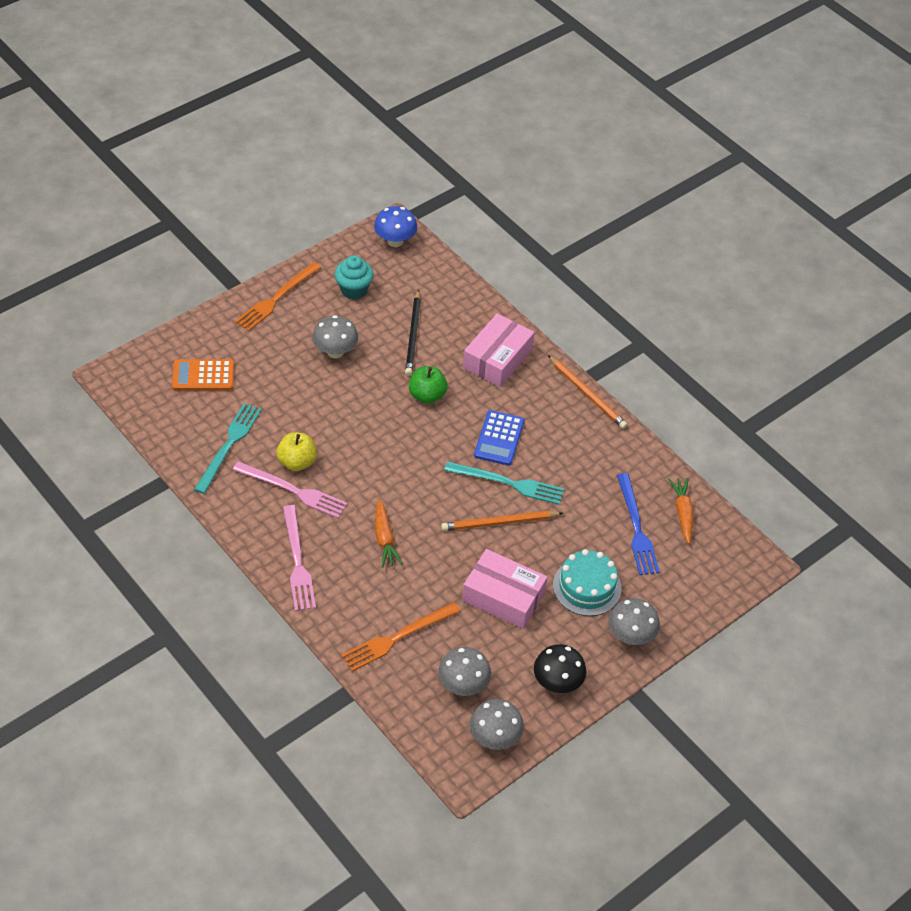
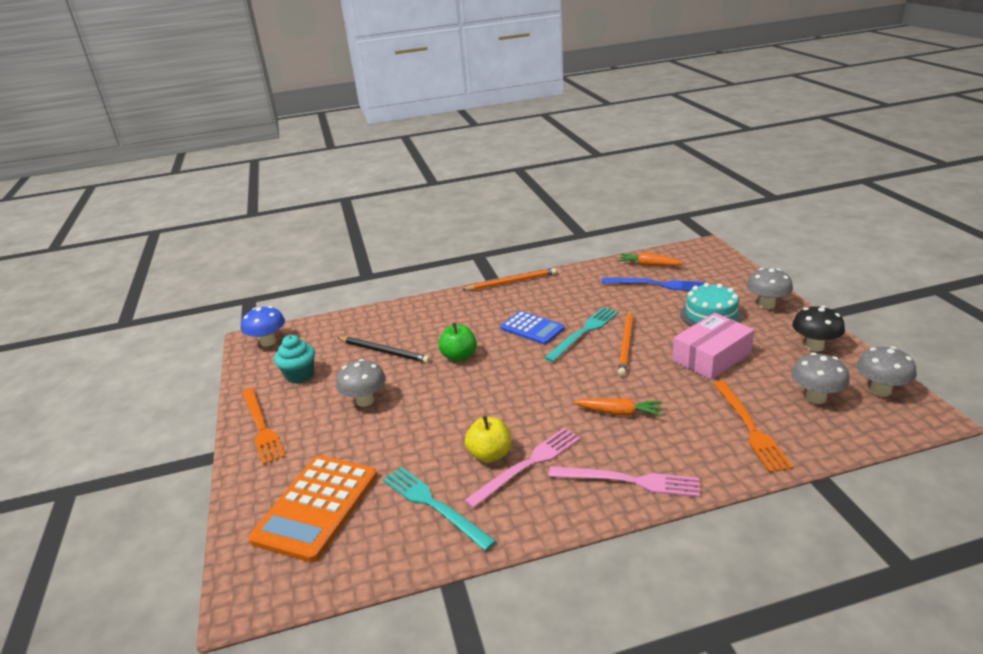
camera: 60 degrees left, 20 degrees down
(203, 375) = (316, 507): orange calculator -> orange calculator, size x1.60
(497, 359) = (445, 314): pink box -> none

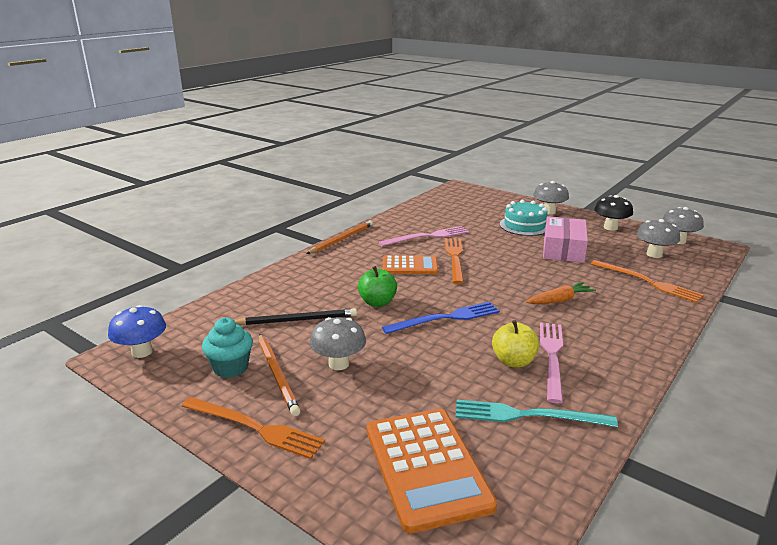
camera: 40 degrees left, 5 degrees down
(532, 328) = (410, 266): blue calculator -> orange calculator
(584, 332) = (454, 258): turquoise fork -> orange fork
(626, 344) = (497, 257): orange pencil -> orange pencil (277, 375)
(629, 481) = (632, 339): pink fork -> pink fork (427, 236)
(649, 265) = (436, 205): orange carrot -> none
(656, 284) = (460, 216): blue fork -> blue fork (445, 318)

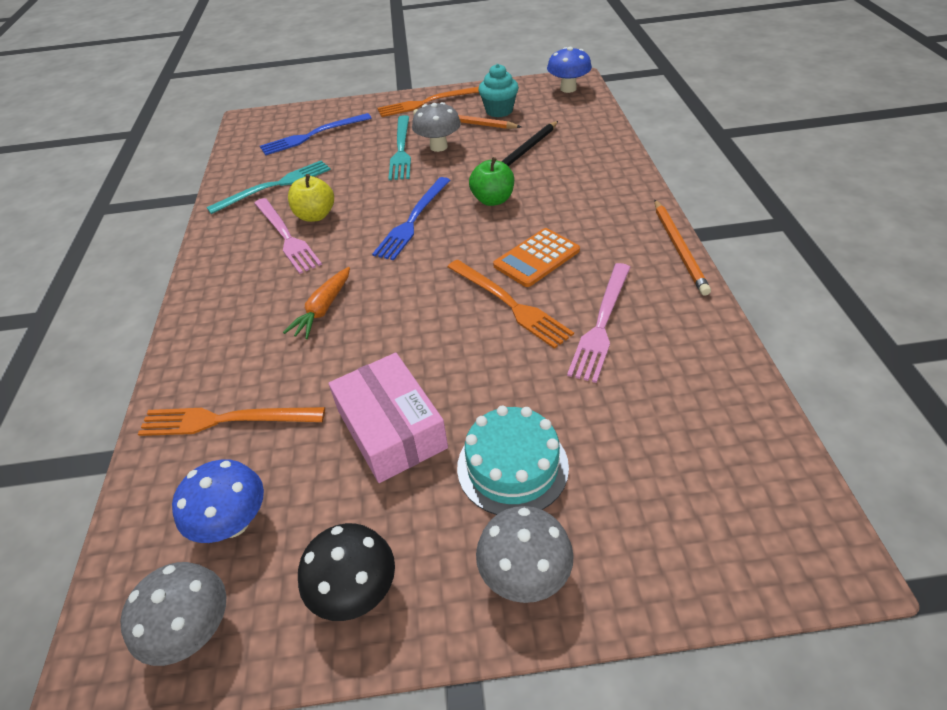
camera: 140 degrees right, 20 degrees up
(370, 381) = (401, 150): none -> turquoise fork
(426, 467) = (313, 135): orange calculator -> blue fork
(654, 254) = (234, 523): grey mushroom -> blue mushroom

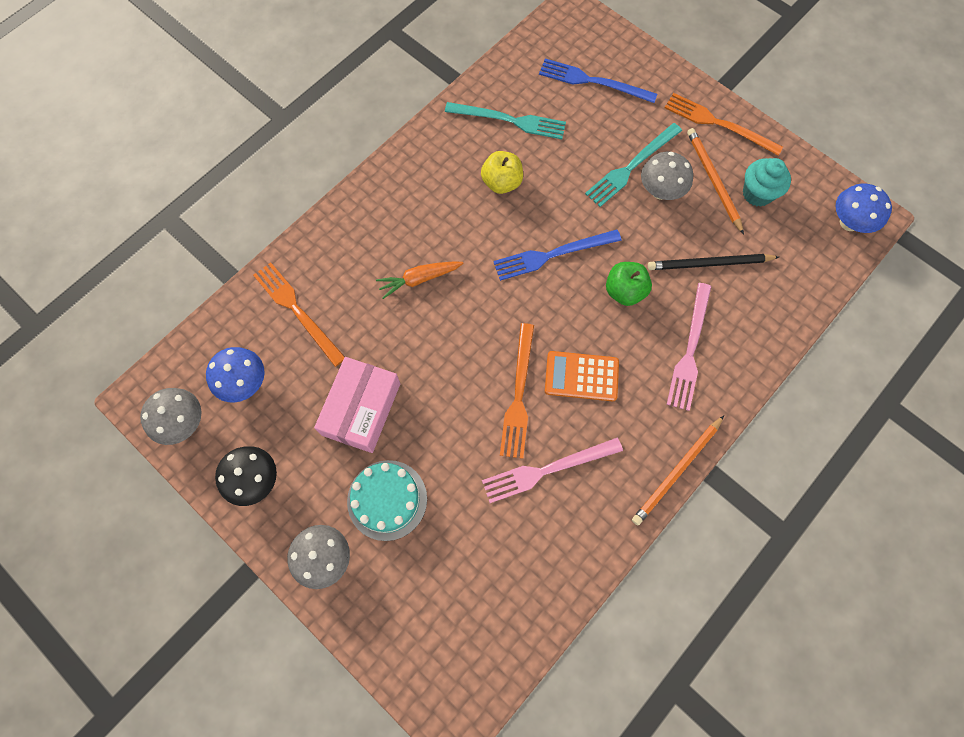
camera: 45 degrees right, 25 degrees up
(286, 237) = (465, 186): pink fork -> pink fork (690, 350)

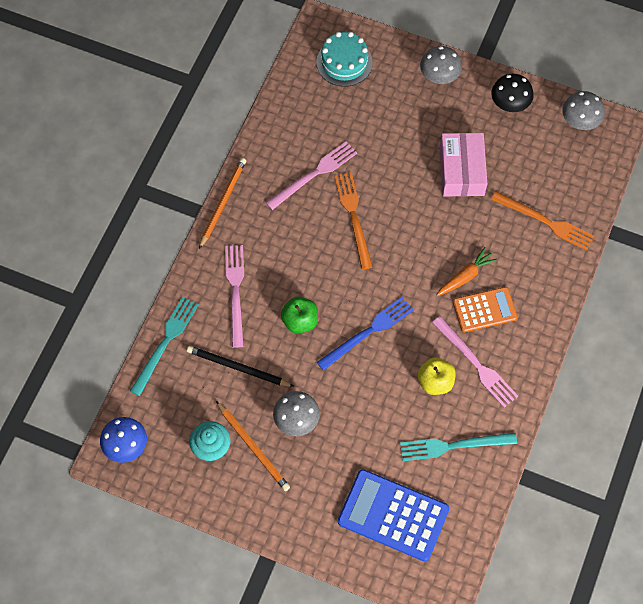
camera: 160 degrees right, 5 degrees down
(244, 383) = (553, 160): blue mushroom -> none
(387, 500) = (415, 121): turquoise cake -> turquoise cake (344, 62)
(451, 186) = (476, 364): none -> pink fork
(581, 376) = (312, 245): orange calculator -> orange calculator (484, 310)
(593, 82) = (393, 515): blue fork -> blue calculator
(631, 167) = (329, 436): turquoise fork -> turquoise fork (165, 342)
(709, 264) = (238, 368): black pencil -> black pencil turned 135 degrees counterclockwise
(718, 124) = (263, 509): orange fork -> none

